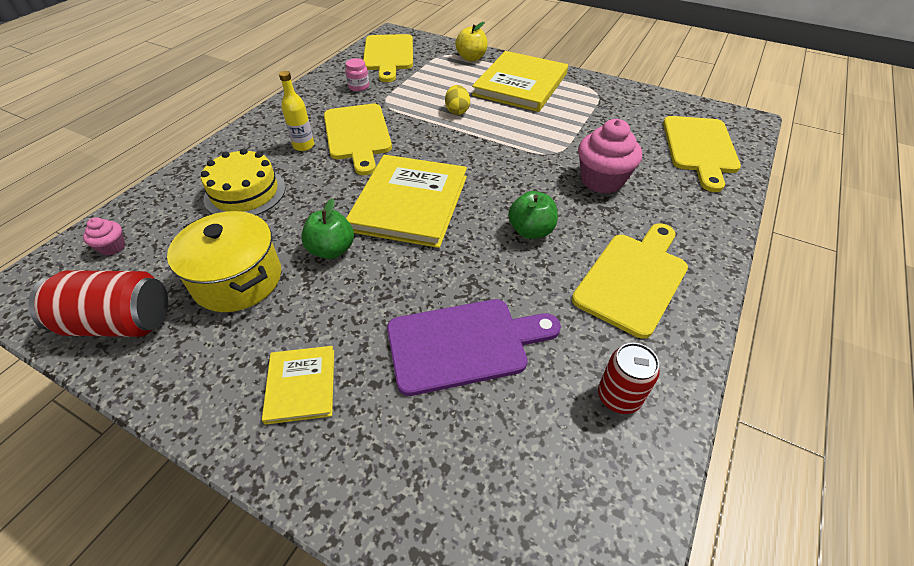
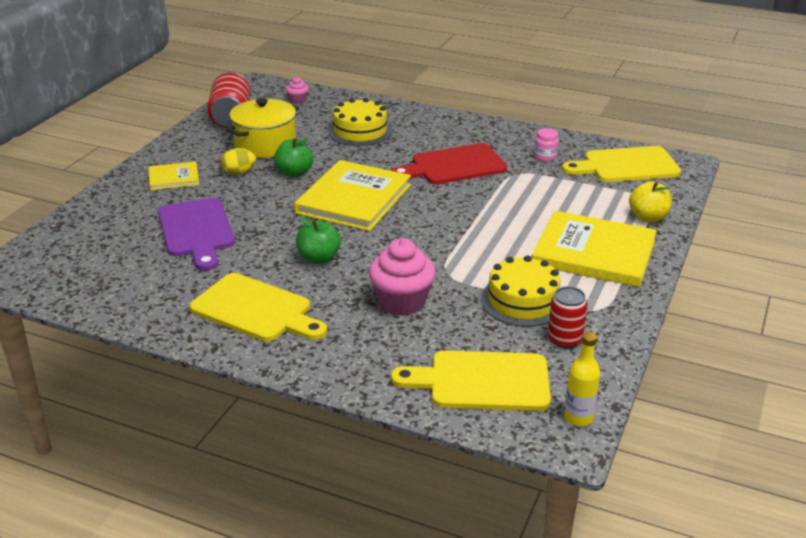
camera: 85 degrees right, 15 degrees down
(303, 146) = (430, 144): yellow bottle -> yellow bottle (578, 418)
(358, 135) = (454, 166): yellow cutting board -> red cutting board
(409, 203) = (353, 199): yellow book -> yellow book turned 75 degrees counterclockwise
(457, 111) = (515, 214): yellow egg -> yellow egg (239, 172)
(590, 121) = (523, 301): none -> yellow cake
(618, 397) = (139, 293): red can -> red can (564, 339)

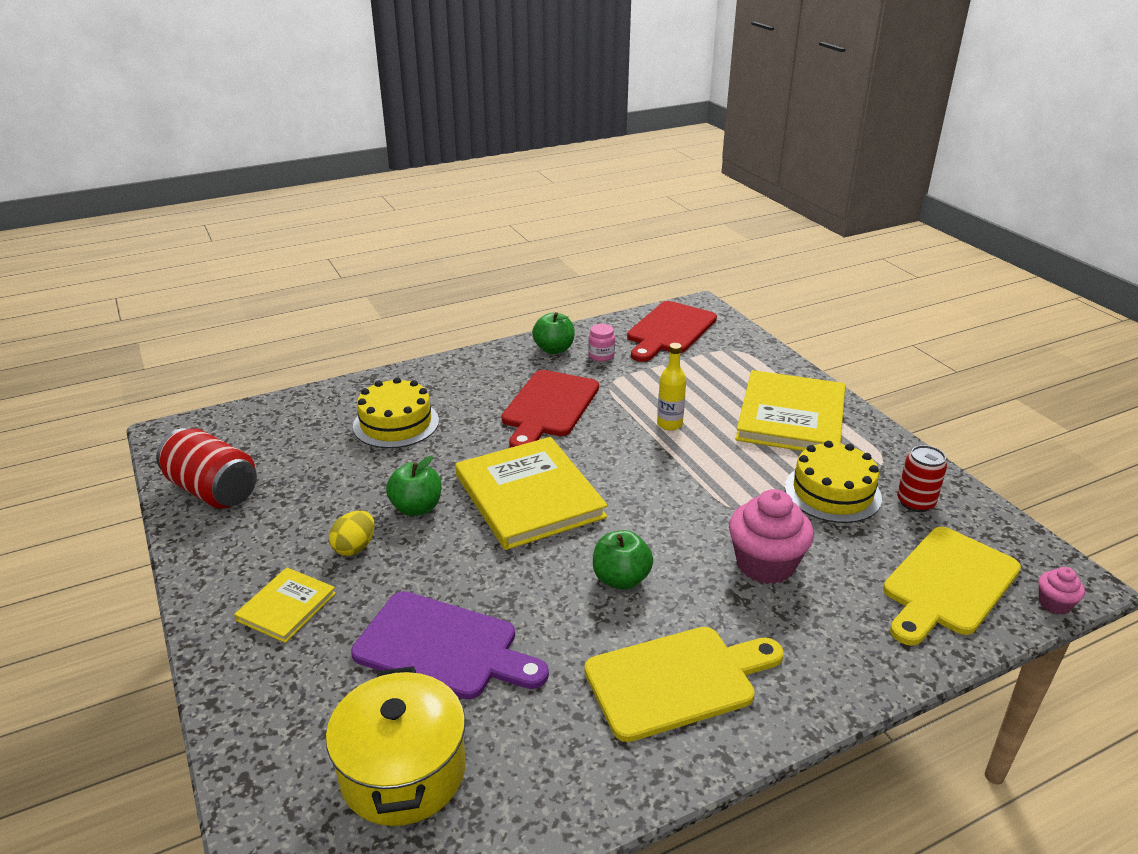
camera: 50 degrees left, 0 degrees up
(265, 144) = (321, 497): yellow pot -> yellow pot (403, 772)
(298, 100) = (259, 427): pink cupcake -> pink cupcake (1054, 604)
(523, 139) = (554, 349): none -> green apple
(578, 418) = (1043, 558): yellow bottle -> yellow bottle (669, 424)
(594, 253) = (791, 417): yellow book -> yellow book turned 45 degrees counterclockwise
(626, 166) = (669, 330): yellow cutting board -> red cutting board
(648, 217) = (764, 365): yellow apple -> none

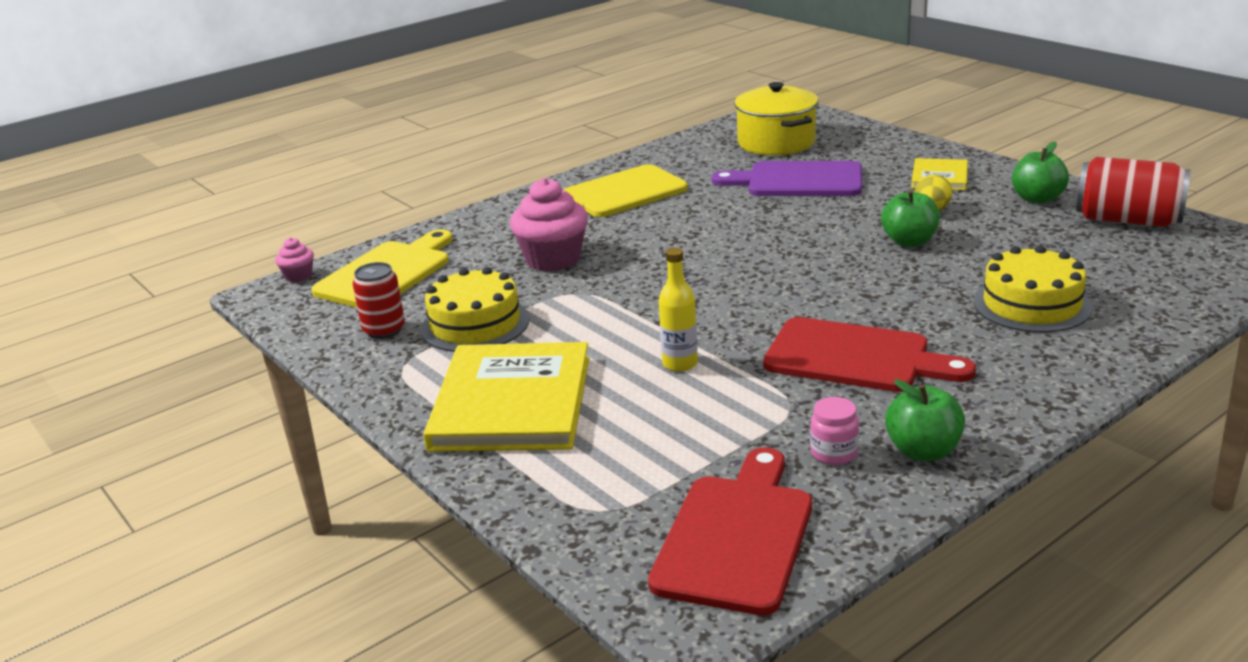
camera: 170 degrees right, 5 degrees down
(529, 496) = (805, 268): yellow book -> none
(549, 407) = (855, 357): red cutting board -> red cutting board turned 105 degrees clockwise
(621, 579) = (681, 231): green apple -> green apple (1037, 199)

